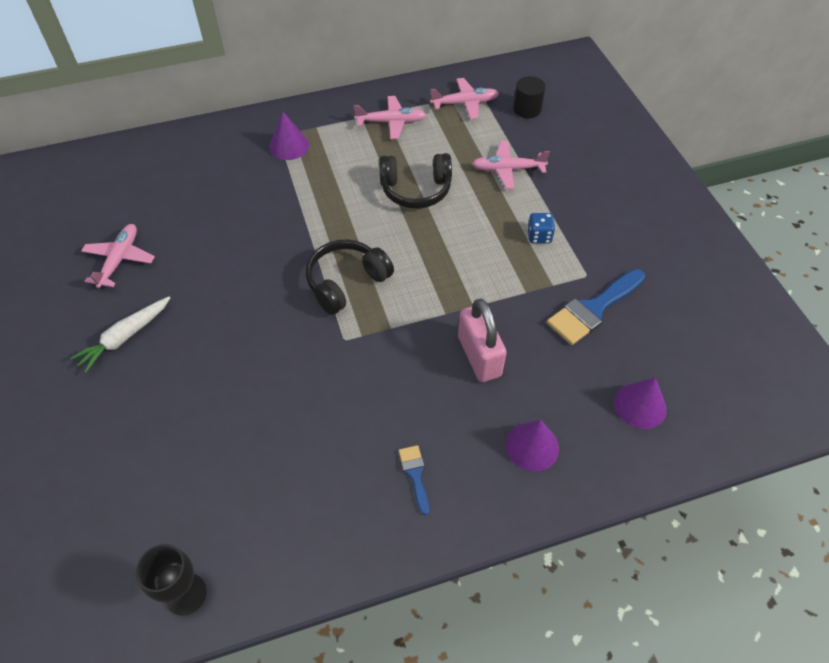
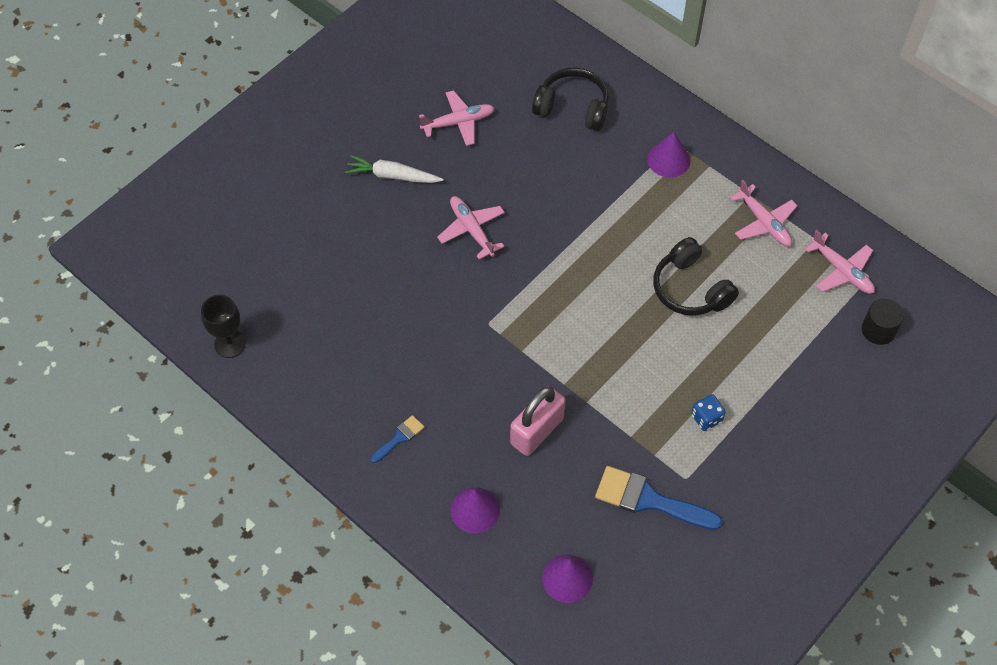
camera: 60 degrees right, 5 degrees up
(346, 282) = (546, 293): black headphones -> black headphones (572, 107)
(508, 169) = (775, 352): pink plane -> pink plane (472, 230)

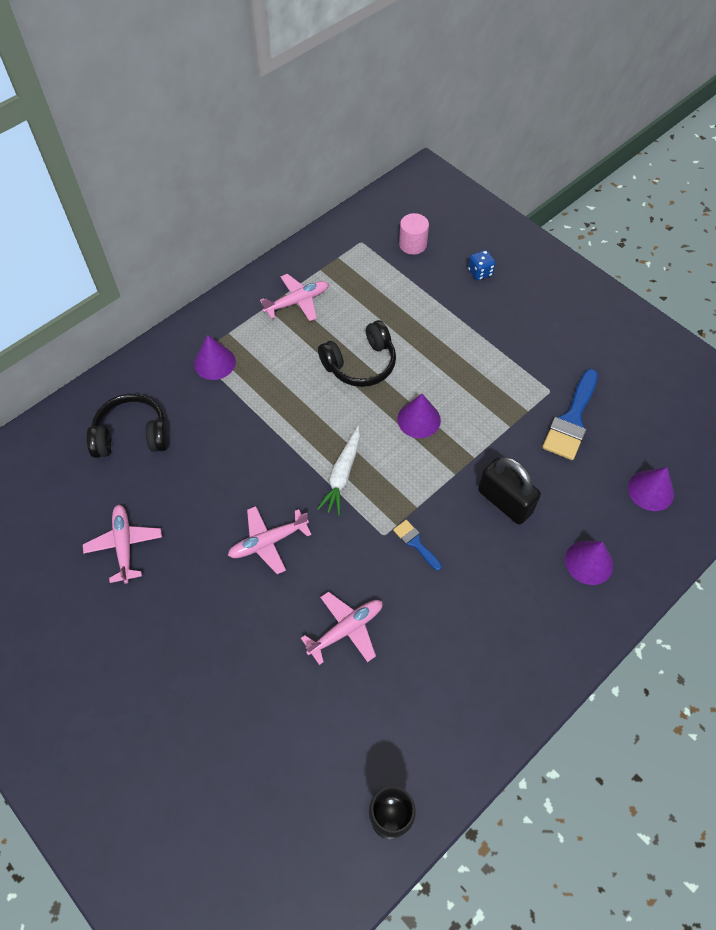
camera: 85 degrees left, 0 degrees up
(393, 176) = (182, 619): white carrot -> white carrot (342, 475)
(399, 438) = (512, 628): blue brush -> blue brush (415, 543)
(537, 431) = (505, 502): pink padlock -> black padlock
(572, 107) = (132, 435): black headphones -> black headphones turned 60 degrees clockwise
(627, 348) = (419, 419): none -> purple cone
(706, 418) = (492, 369): blue dice -> blue dice (480, 272)
(841, 271) = (353, 258): pink plane -> pink plane (346, 629)
(878, 330) = (412, 244): black cylinder -> pink cylinder

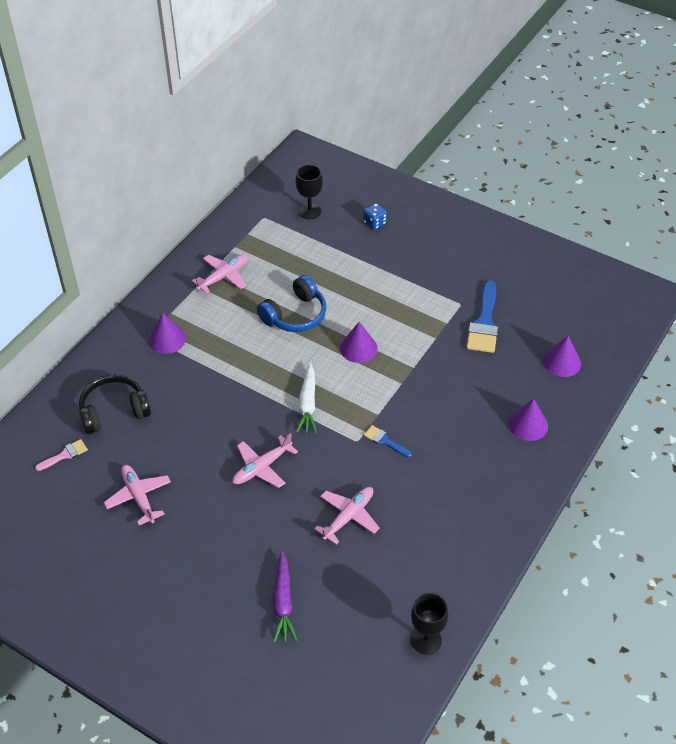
camera: 15 degrees left, 10 degrees down
(64, 475) = (65, 455): none -> pink brush
(239, 721) = (283, 602): none -> purple carrot
(360, 364) = (295, 315): black headphones -> blue headphones
(412, 244) = (309, 211): pink cylinder -> black goblet
(505, 502) = (448, 395): black padlock -> none

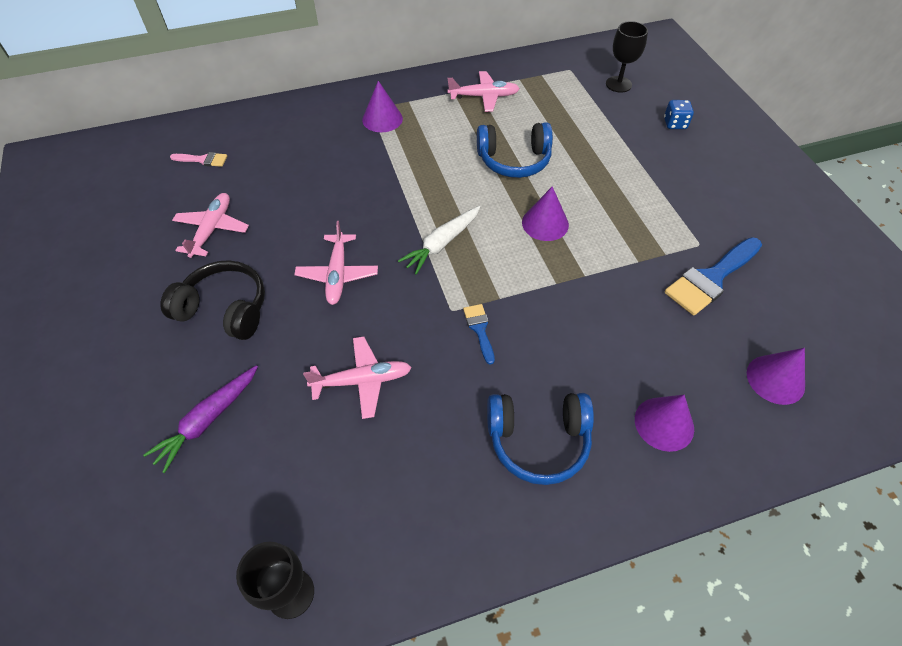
camera: 40 degrees right, 5 degrees up
(114, 411) = (277, 149): black headphones -> black headphones (225, 309)
(262, 467) = (338, 274): pink plane -> pink plane turned 90 degrees counterclockwise
(474, 479) = (538, 440): none -> blue headphones

